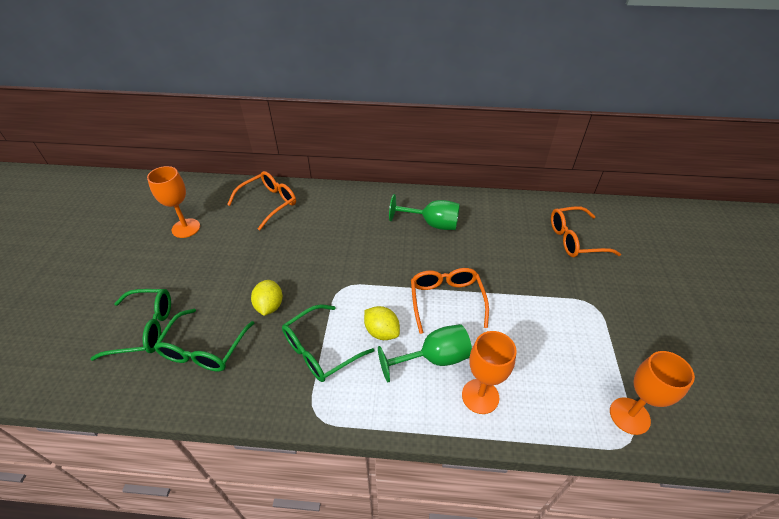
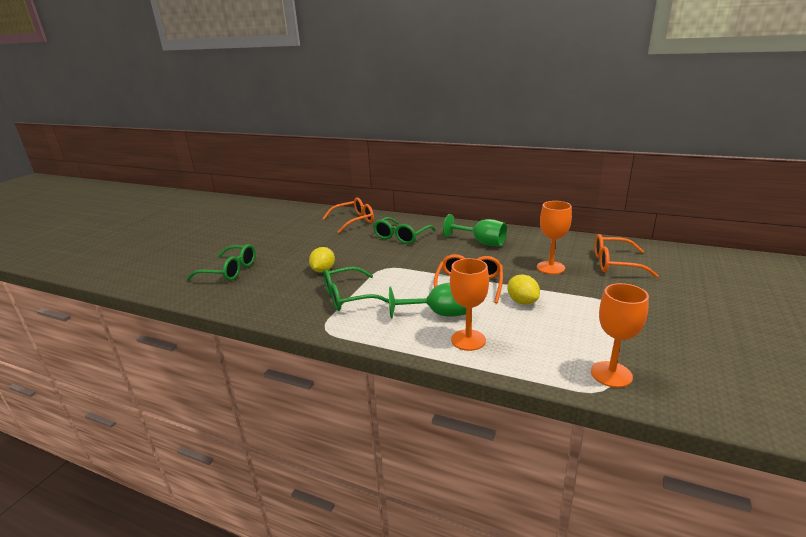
camera: 20 degrees right, 20 degrees down
(186, 228) = (286, 227): orange goblet -> orange goblet (550, 267)
(204, 349) = (263, 285): green glasses -> green glasses (401, 237)
(381, 332) = (403, 294): yellow lemon -> yellow lemon (522, 301)

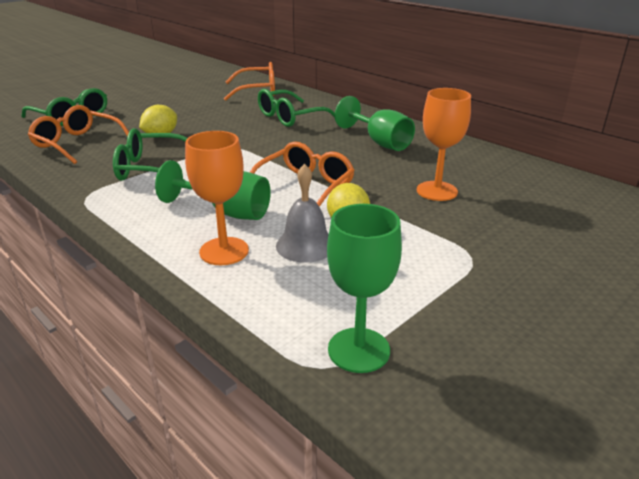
camera: 20 degrees right, 5 degrees up
(513, 322) = (305, 245): none -> grey bell
(611, 374) = (359, 350): orange goblet -> green goblet
(615, 263) = (538, 206): orange glasses -> orange glasses (77, 143)

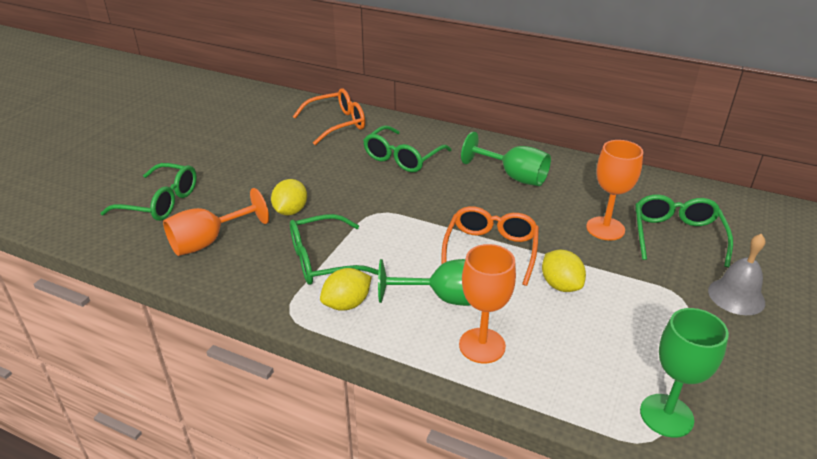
camera: 20 degrees left, 5 degrees up
(77, 143) = (208, 242): orange glasses -> orange goblet
(138, 199) = (347, 304): none -> yellow lemon
(305, 245) = (545, 320): grey bell -> grey bell (736, 296)
(511, 209) = (676, 235): none -> green glasses

